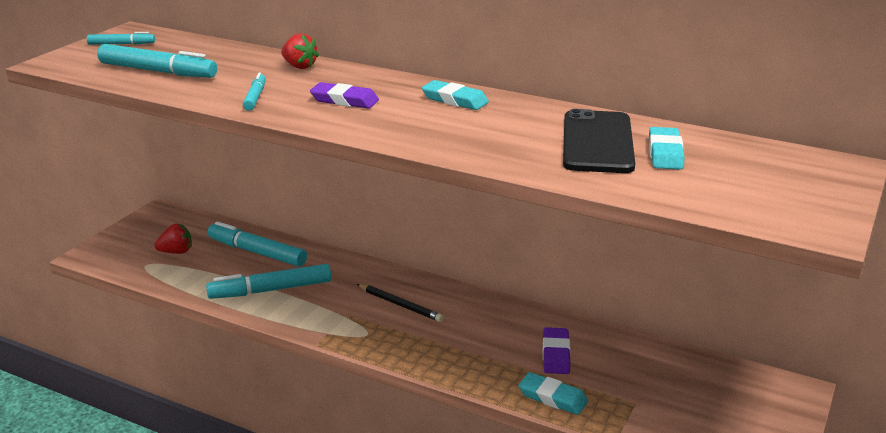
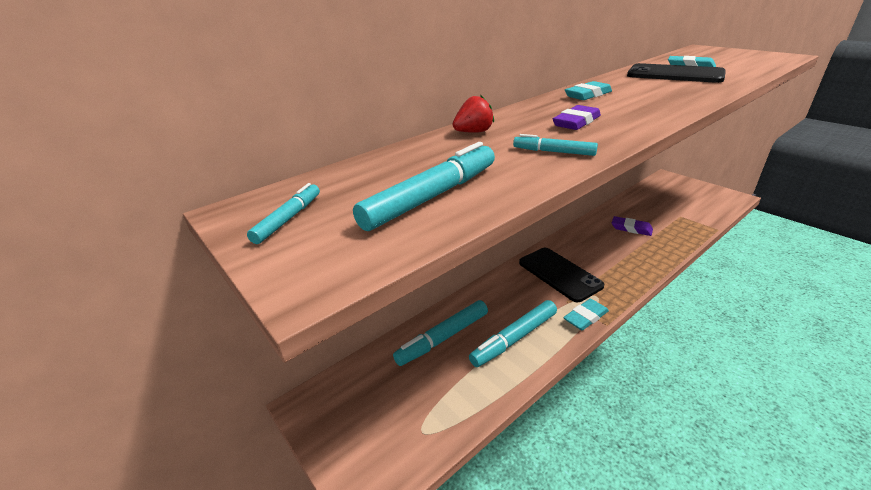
camera: 65 degrees left, 5 degrees up
(176, 252) = (408, 399): red strawberry -> none
(270, 290) = (514, 338): turquoise marker -> turquoise marker turned 45 degrees clockwise
(400, 305) = (559, 274): black pencil -> black phone
(552, 397) = (677, 238): turquoise eraser -> turquoise eraser (585, 317)

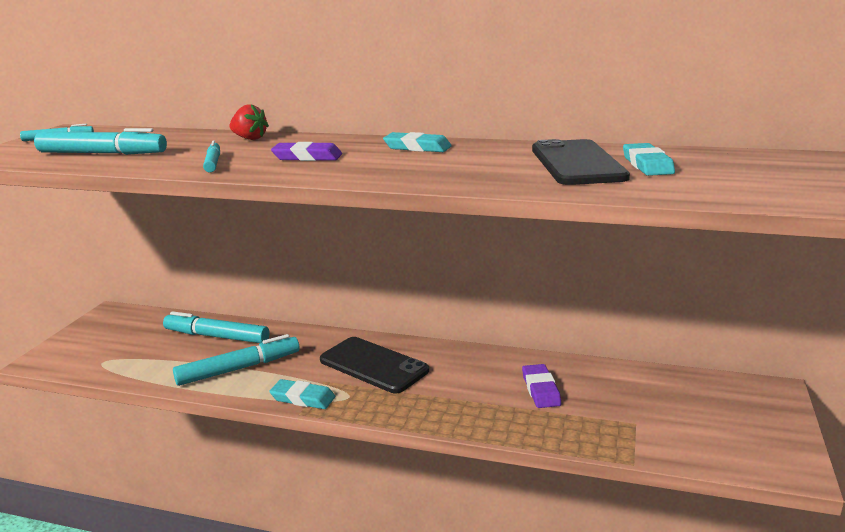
camera: 55 degrees right, 10 degrees down
(514, 338) = (239, 369): turquoise marker -> turquoise marker turned 135 degrees clockwise
(559, 274) = (373, 365): black phone -> black phone turned 75 degrees counterclockwise

